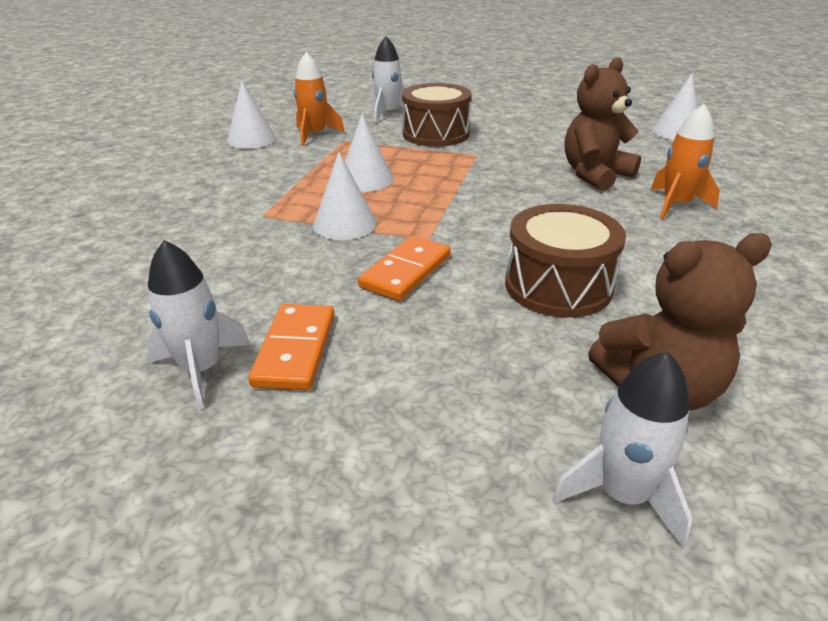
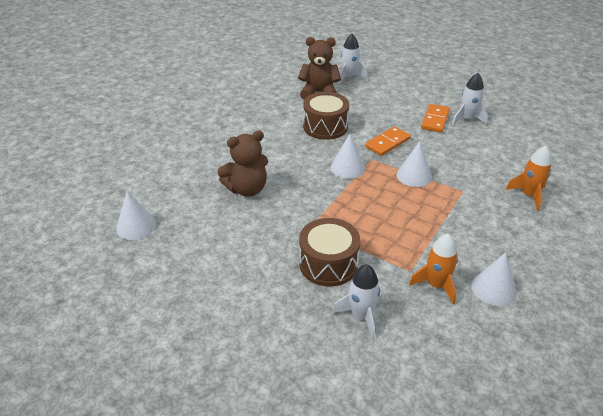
camera: 165 degrees left, 5 degrees up
(365, 179) = (397, 212): white cone -> white cone (347, 168)
(676, 205) = (227, 157): orange rocket -> orange rocket (528, 195)

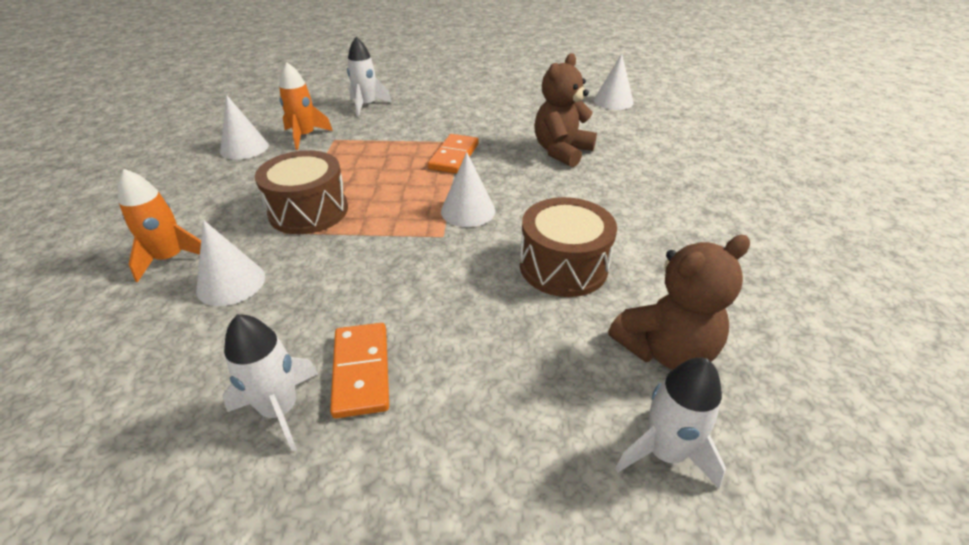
camera: 150 degrees right, 0 degrees up
(328, 264) = (416, 123): brown drum -> brown drum (308, 211)
(387, 143) = (434, 272): orange domino -> orange domino (454, 156)
(414, 175) = (364, 231): white cone -> white cone (231, 283)

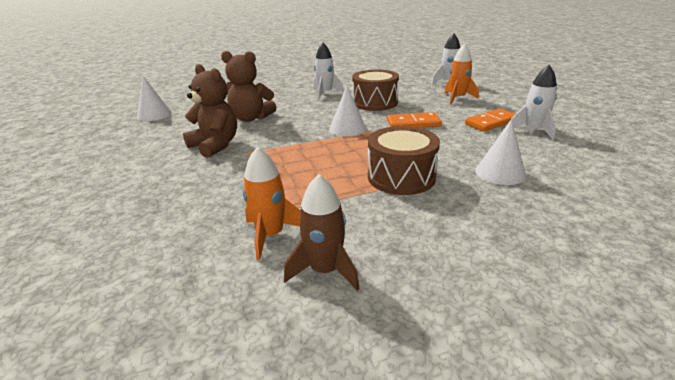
camera: 110 degrees left, 10 degrees down
(171, 258) = (519, 209): orange rocket -> orange rocket (457, 98)
(244, 148) = (325, 270): white cone -> brown rocket
(366, 105) = (165, 223): white rocket -> white rocket (325, 93)
(454, 156) = (276, 147): orange domino -> orange domino (413, 123)
(665, 350) = (405, 85): brown teddy bear -> brown teddy bear (215, 145)

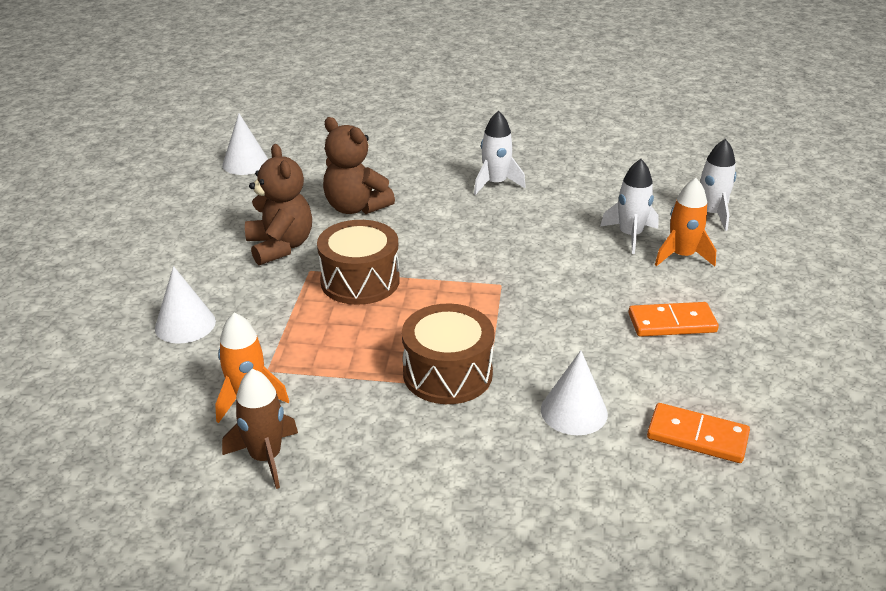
camera: 25 degrees right, 5 degrees up
(347, 128) = (460, 269): white cone -> white cone (185, 324)
(375, 103) = (547, 227): brown drum -> brown drum (360, 281)
(413, 123) = (557, 288): orange domino -> orange domino (697, 436)
(533, 130) = (714, 358): white rocket -> white rocket (630, 235)

